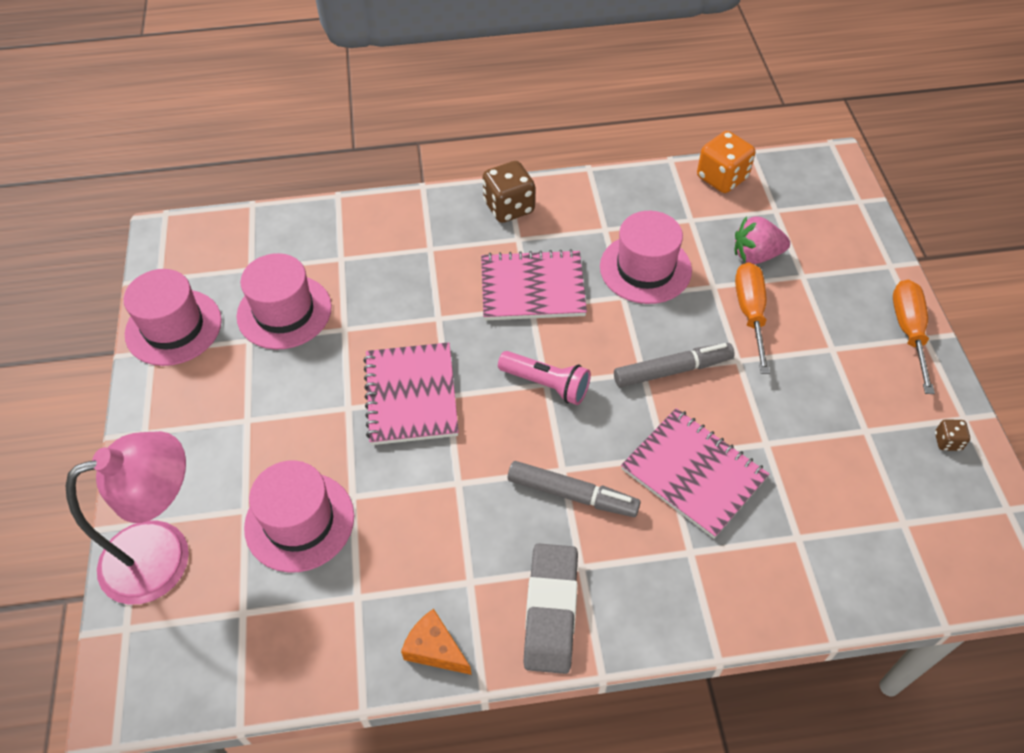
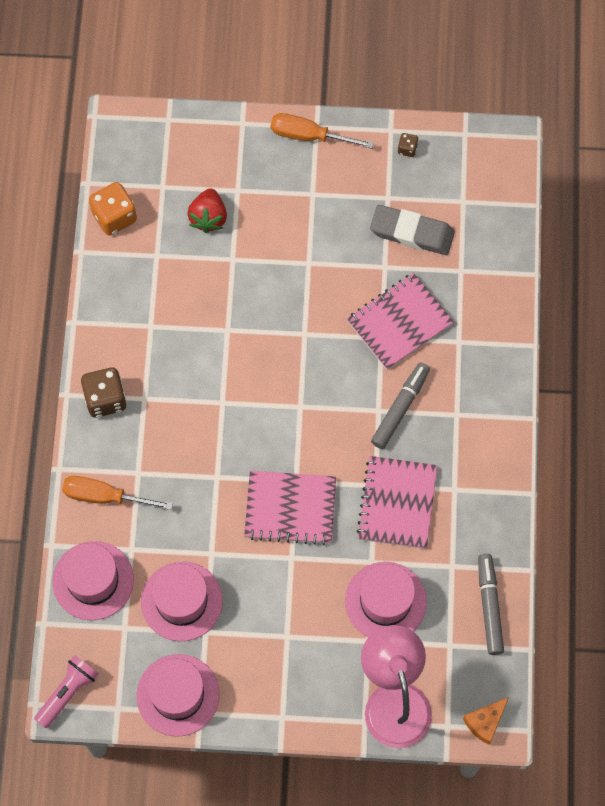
camera: 80 degrees left, 15 degrees up
(435, 649) = (498, 519): orange cheese -> orange cheese (485, 722)
(532, 288) = (202, 397): pink notebook -> pink notebook (397, 503)
(546, 384) = (301, 406): pink flashlight -> pink flashlight (68, 692)
(551, 610) = (484, 440): grey eraser -> grey eraser (412, 232)
(645, 268) = (202, 305): pink hat -> pink hat (93, 580)
(672, 370) = (308, 312): grey marker -> grey marker (489, 606)
(750, 314) = (267, 240): orange screwdriver -> orange screwdriver (105, 496)
(756, 255) = (208, 217): pink strawberry -> red strawberry

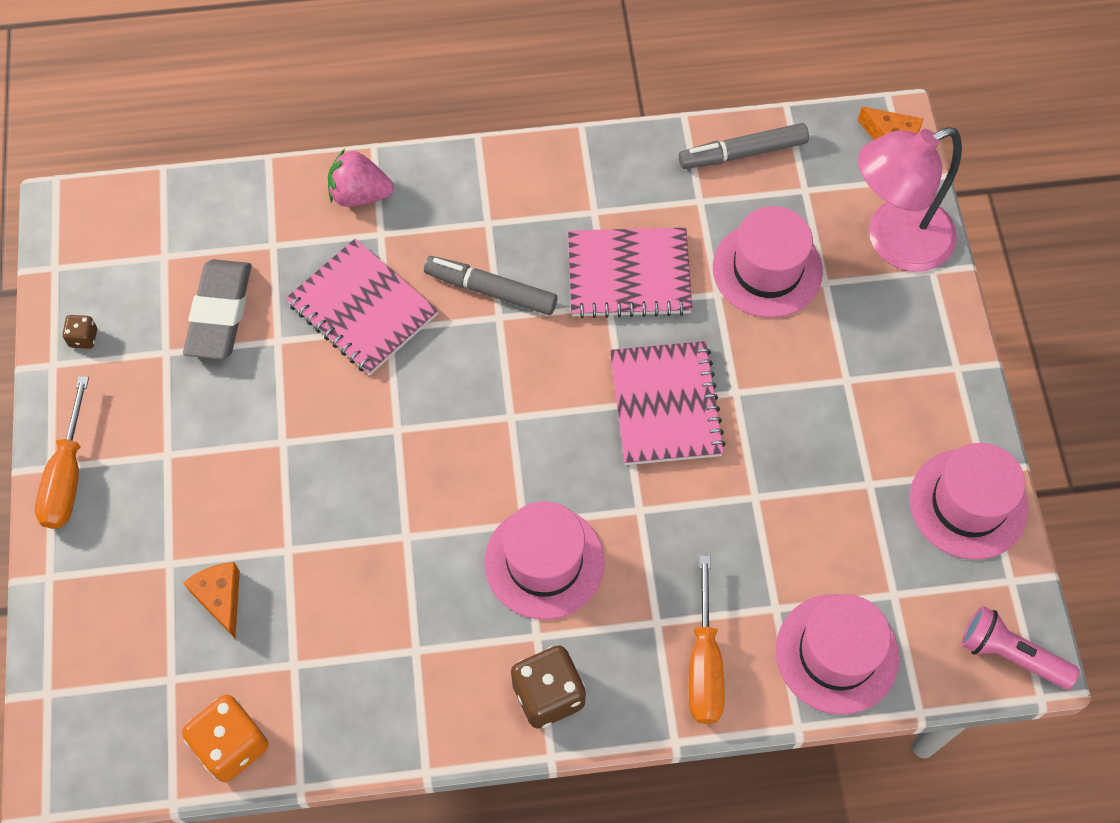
camera: 100 degrees left, 5 degrees down
(181, 601) = (834, 523): pink hat -> pink hat (544, 562)
(208, 217) = (220, 598): red strawberry -> orange cheese
(494, 331) = (360, 194): none -> pink strawberry

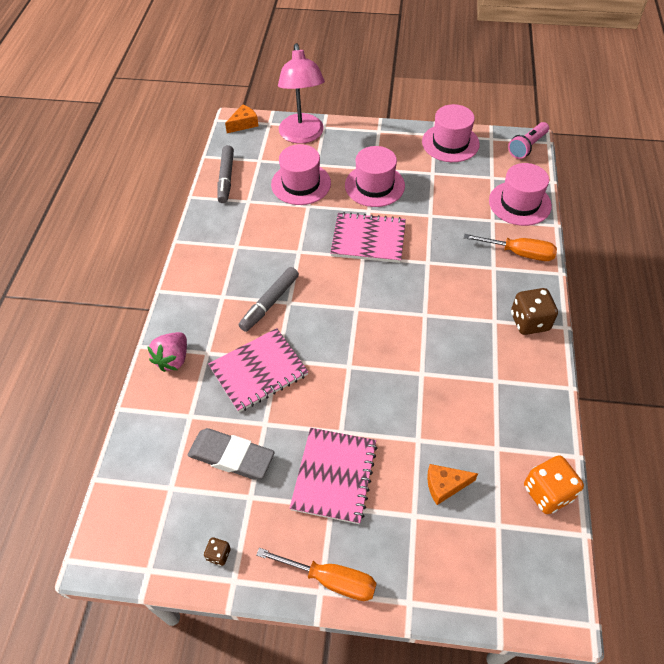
camera: 75 degrees left, 10 degrees down
(544, 562) = (450, 309): pink hat -> pink hat (374, 185)
(629, 275) = (283, 239): pink notebook -> pink notebook (334, 476)

